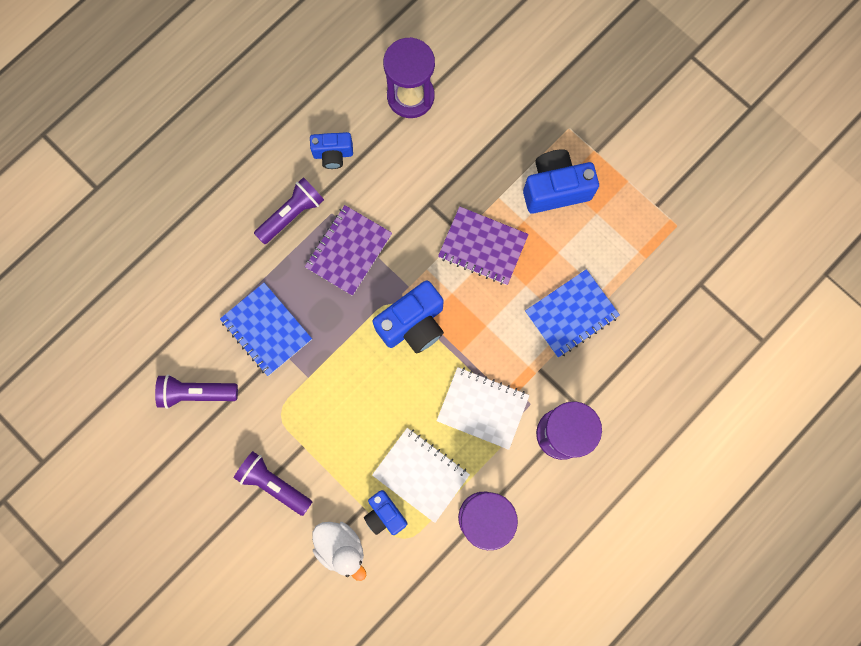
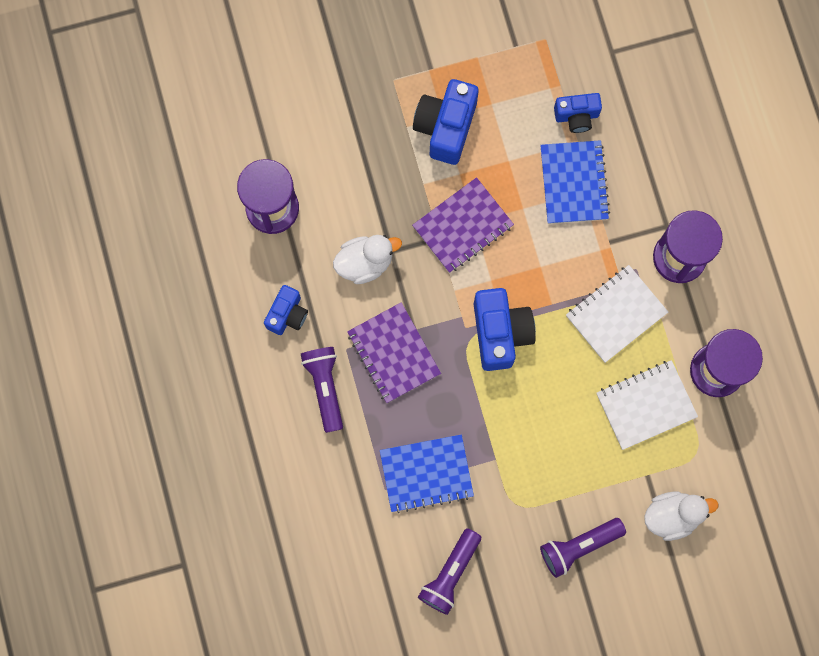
camera: 60 degrees left, 0 degrees up
(385, 514) = (664, 459): blue camera -> blue camera (576, 116)
(408, 189) = (365, 263): none -> white duck

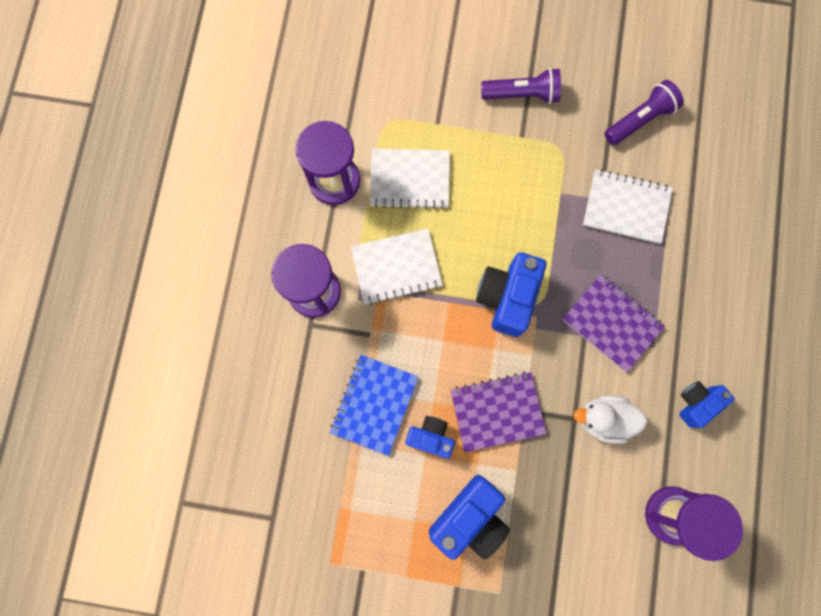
camera: 155 degrees left, 0 degrees up
(325, 387) = (687, 321): purple flashlight -> none
(393, 353) = (612, 323): purple notebook -> purple notebook turned 45 degrees counterclockwise
(426, 473) = (626, 207): blue notebook -> white notebook
(576, 116) = (339, 468): blue camera -> blue camera (430, 437)
(672, 516) = (433, 84): white duck -> none

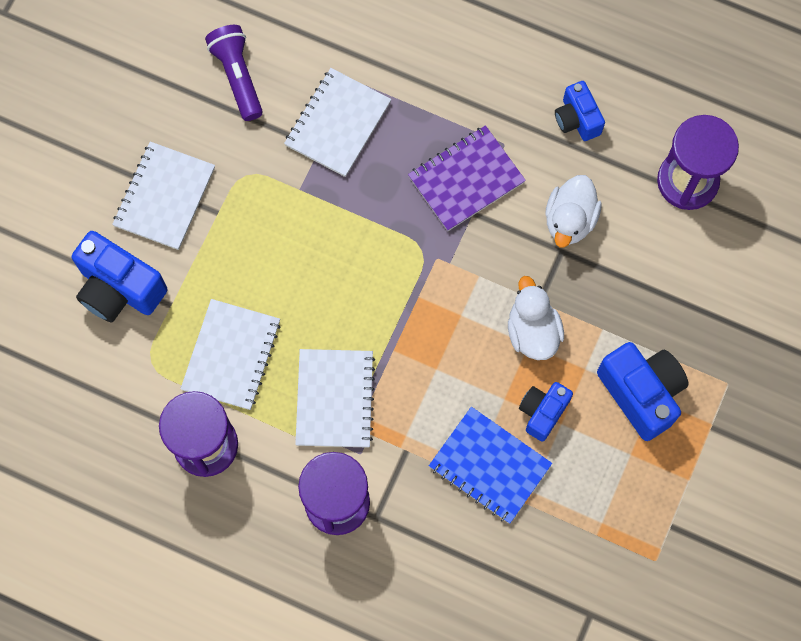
camera: 75 degrees left, 5 degrees down
(497, 411) = (532, 331): purple notebook -> white duck
(507, 297) = (406, 284): blue camera -> blue camera (119, 289)
(522, 94) = (164, 197): purple flashlight -> white notebook

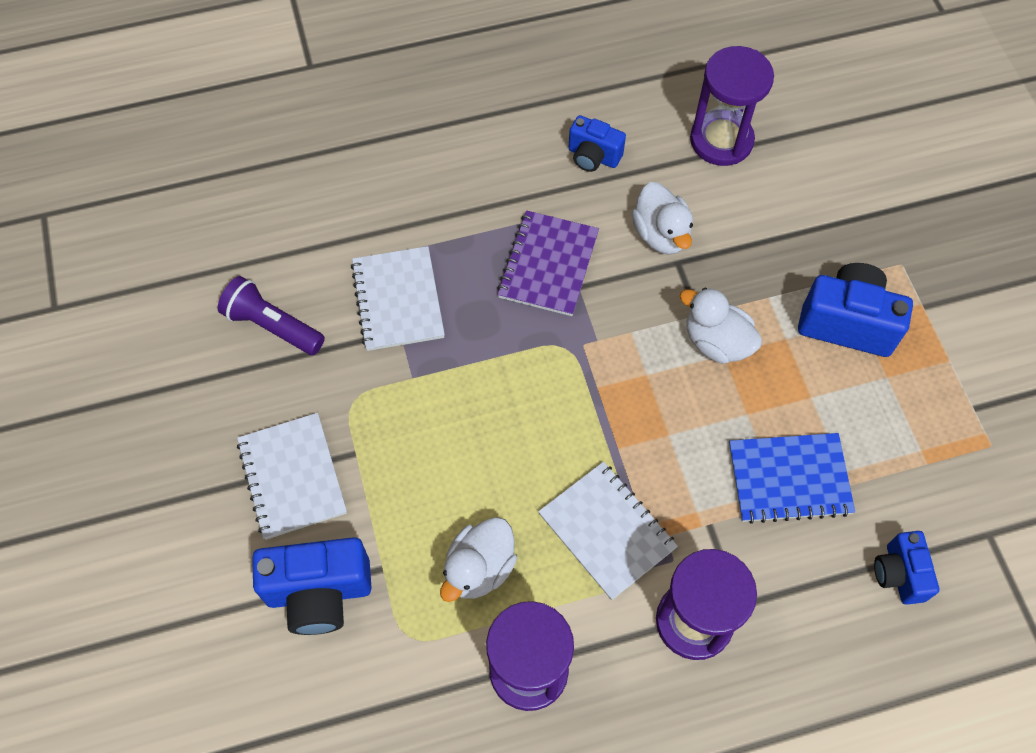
camera: 40 degrees left, 10 degrees down
(231, 355) = (479, 568): white notebook -> white duck
(542, 412) = (787, 400): blue camera -> blue camera (899, 574)

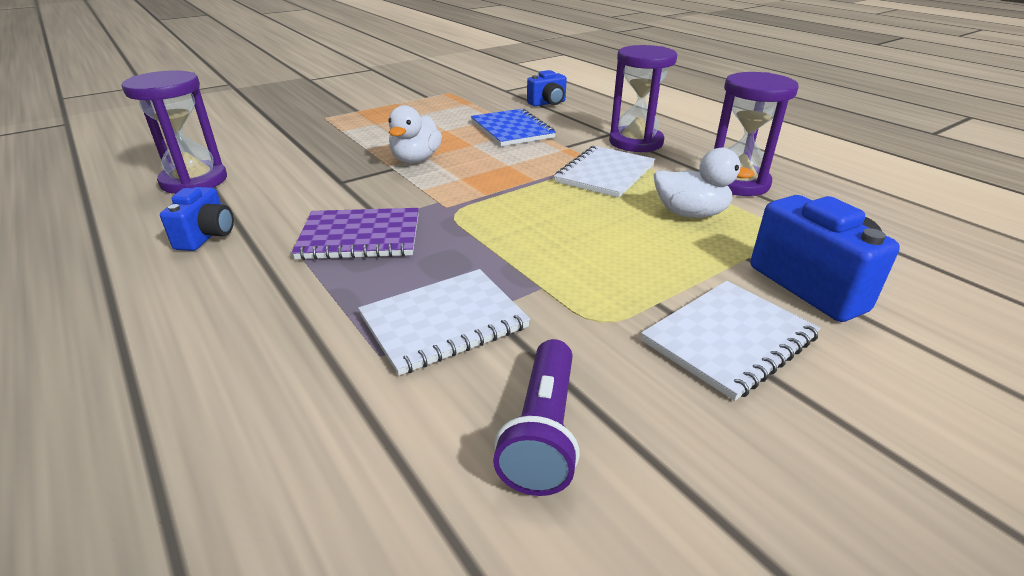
camera: 110 degrees left, 30 degrees down
(661, 234) = (310, 191): white duck -> none
(847, 323) = (379, 126): blue camera -> none

